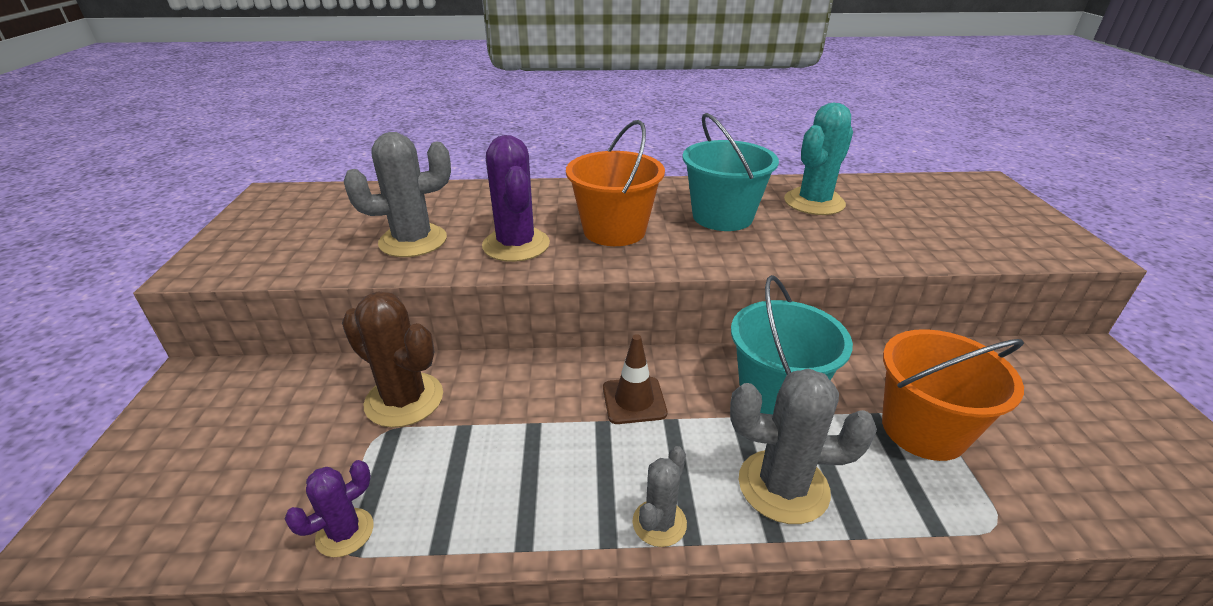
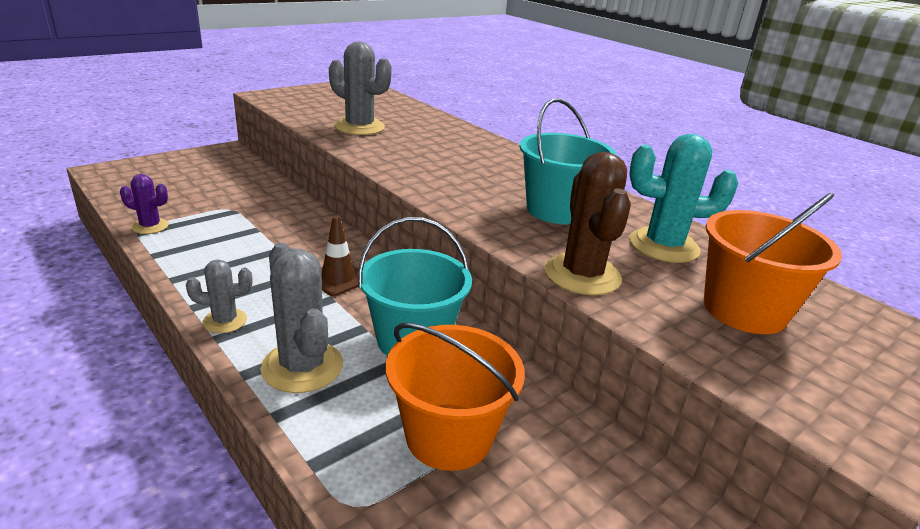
camera: 50 degrees right, 5 degrees down
(404, 400) = (262, 205): brown cactus -> brown cactus (582, 275)
(516, 245) = (396, 153): purple cactus -> none
(614, 230) = (465, 177): orange bucket -> orange bucket (744, 310)

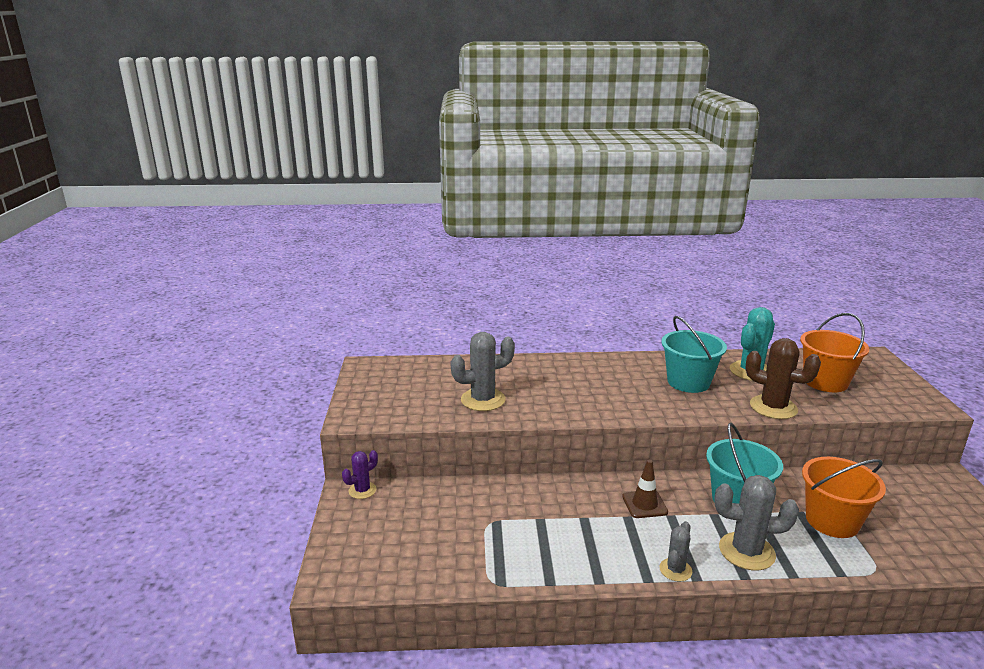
camera: 50 degrees left, 5 degrees down
(150, 226) = (492, 575): purple cactus -> purple cactus (362, 490)

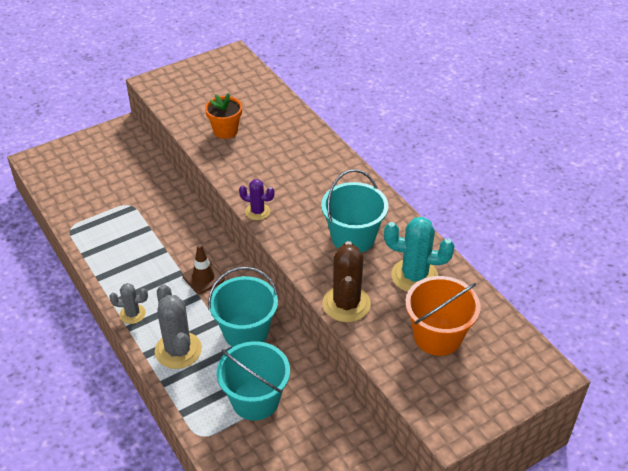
camera: 60 degrees right, 20 degrees up
(362, 490) = (128, 133): purple cactus -> purple cactus (257, 211)
(483, 400) = (225, 131): grey cactus -> orange flower pot
(832, 521) = (255, 400): orange bucket -> turquoise bucket

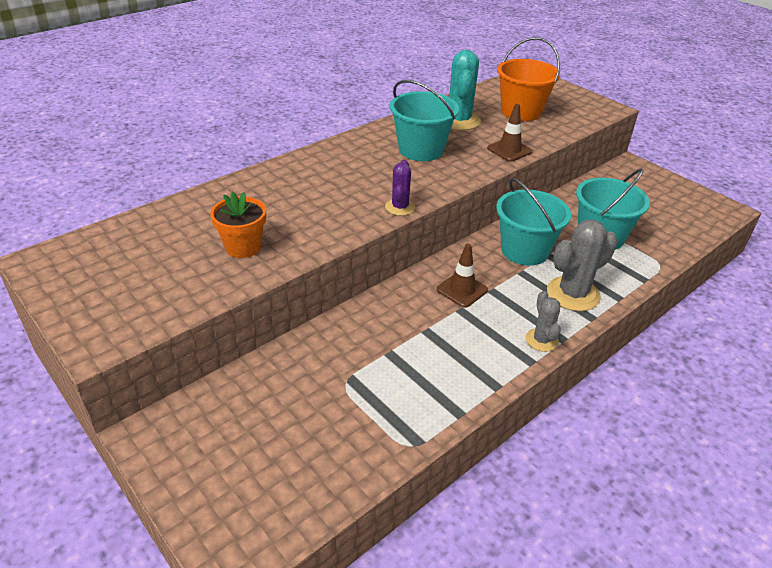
camera: 100 degrees left, 5 degrees down
(346, 304) = (509, 150): brown cactus -> brown traffic cone

